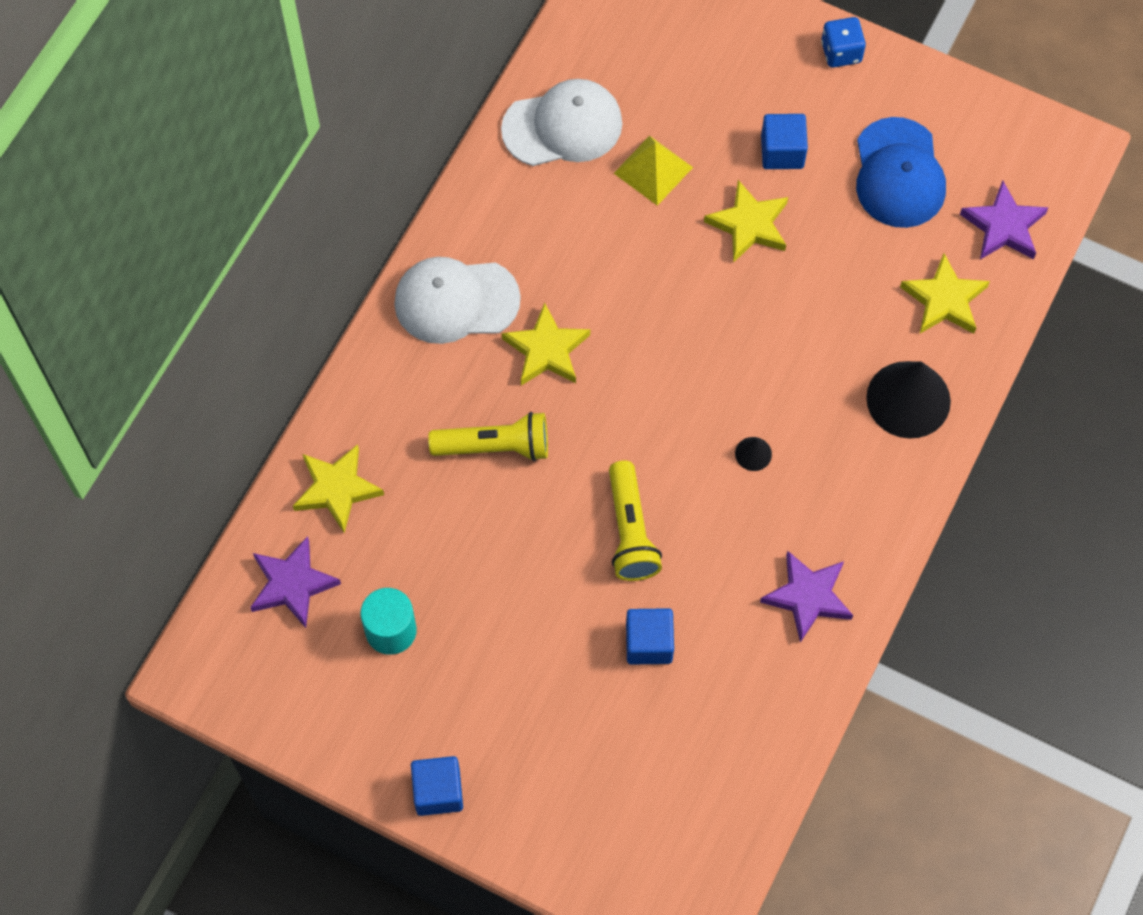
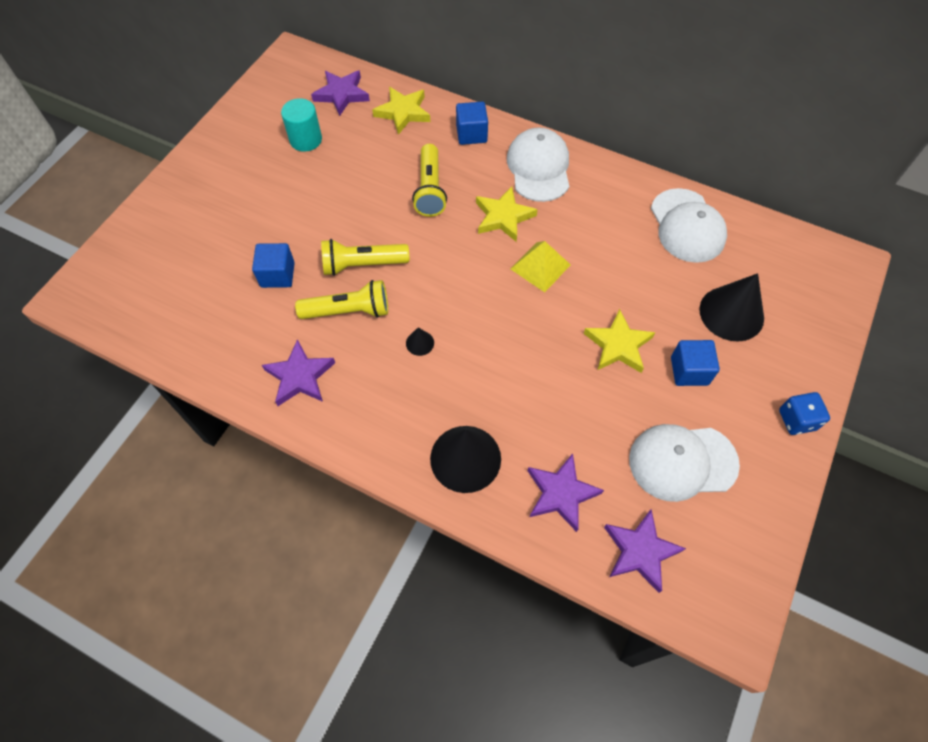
camera: 90 degrees right, 5 degrees down
(438, 791) = (196, 164): blue cube -> blue cube (471, 134)
(653, 170) = (658, 281): yellow pyramid -> yellow pyramid (540, 266)
(699, 95) = (731, 313): none -> black cone
(707, 544) = (348, 311): none -> yellow flashlight
(899, 174) = (682, 462): blue cap -> white cap
(944, 299) = (561, 493): yellow star -> purple star

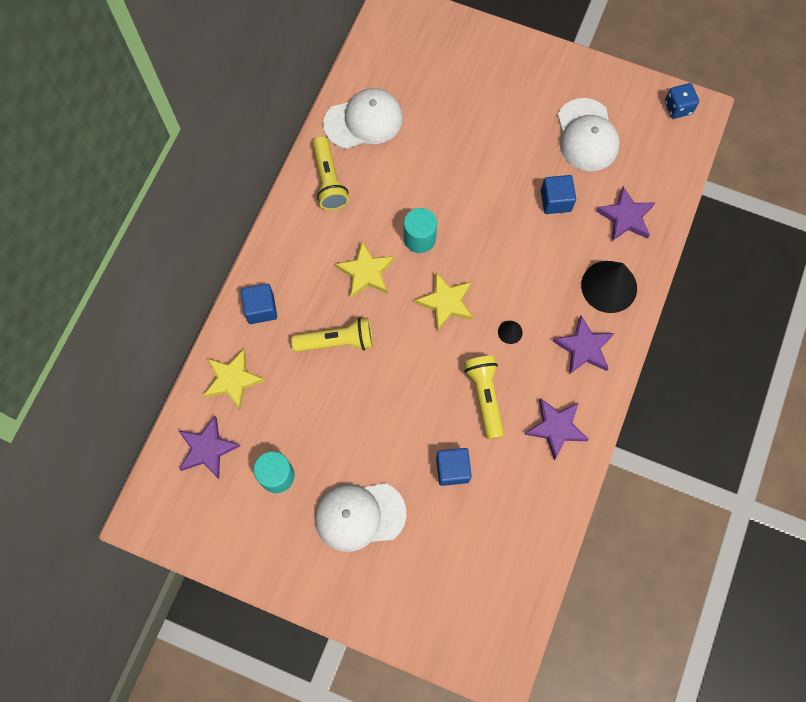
camera: 95 degrees left, 10 degrees up
(362, 264) = (432, 392): yellow flashlight -> yellow flashlight (328, 180)
(539, 168) = (303, 244): white cap -> white cap (359, 515)
(540, 266) = (419, 238): yellow pyramid -> turquoise cylinder
(618, 345) = (492, 177): yellow star -> yellow star (446, 302)
(640, 551) = (659, 165): purple star -> purple star (584, 347)
(689, 371) = (509, 127): blue cube -> blue cube (555, 201)
(731, 313) = (451, 93): black cone -> none
(797, 420) = (541, 58): blue dice -> blue dice (678, 108)

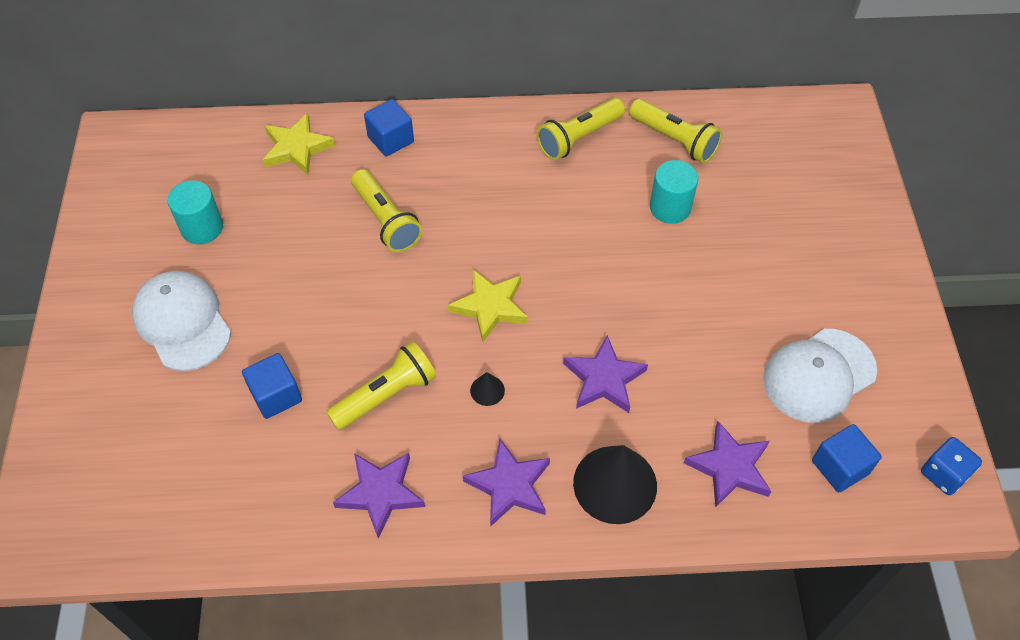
camera: 65 degrees right, 15 degrees down
(207, 449) = (209, 157): purple star -> purple star (604, 379)
(363, 121) = (674, 140): white cap -> yellow flashlight
(366, 272) = (485, 214): yellow star -> none
(419, 238) = (558, 249): turquoise cylinder -> turquoise cylinder (670, 207)
(555, 201) = (700, 374): blue cube -> blue cube (840, 467)

